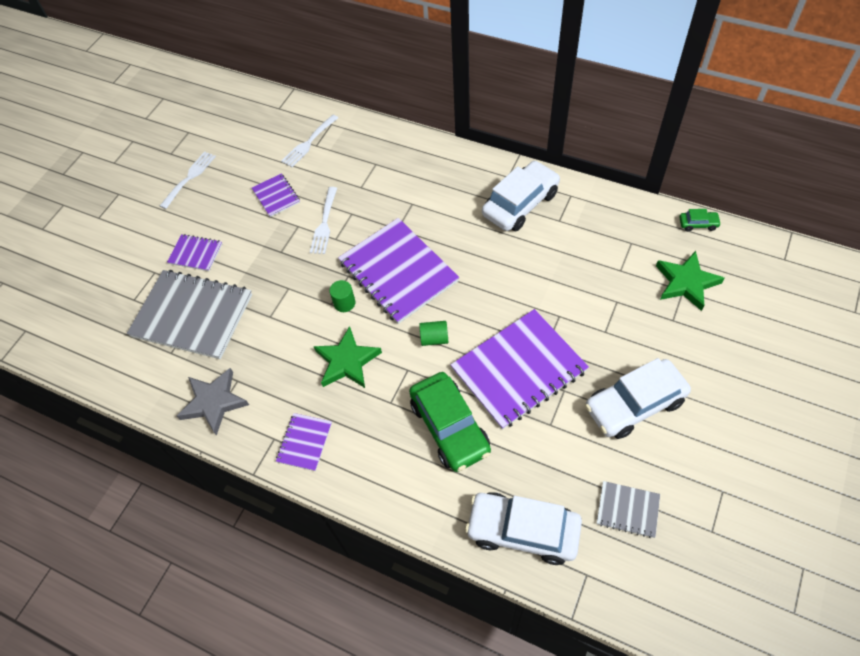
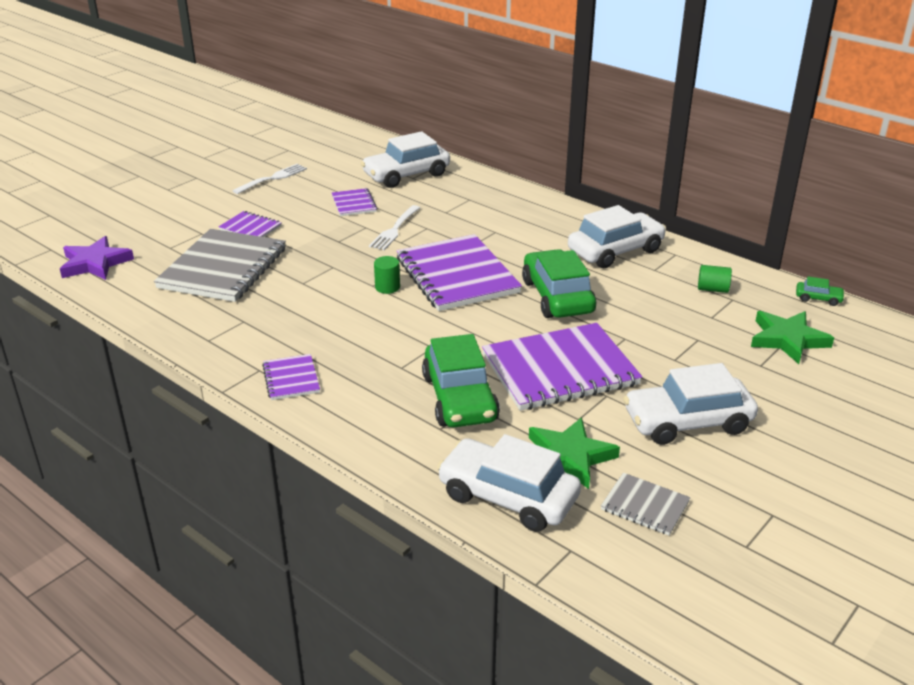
camera: 10 degrees right, 25 degrees down
(74, 339) = (95, 263): none -> purple star
(192, 315) = (223, 268): grey notebook -> grey notebook turned 75 degrees clockwise
(214, 402) = (210, 331): grey star -> none
(304, 442) = (291, 379): purple notebook -> purple notebook turned 45 degrees counterclockwise
(309, 143) = (406, 175): white fork -> white car
(347, 361) = (369, 328): green star -> green star (569, 457)
(434, 338) = (474, 329): green cylinder -> green cylinder (712, 289)
(490, 277) = (557, 297): none -> green car

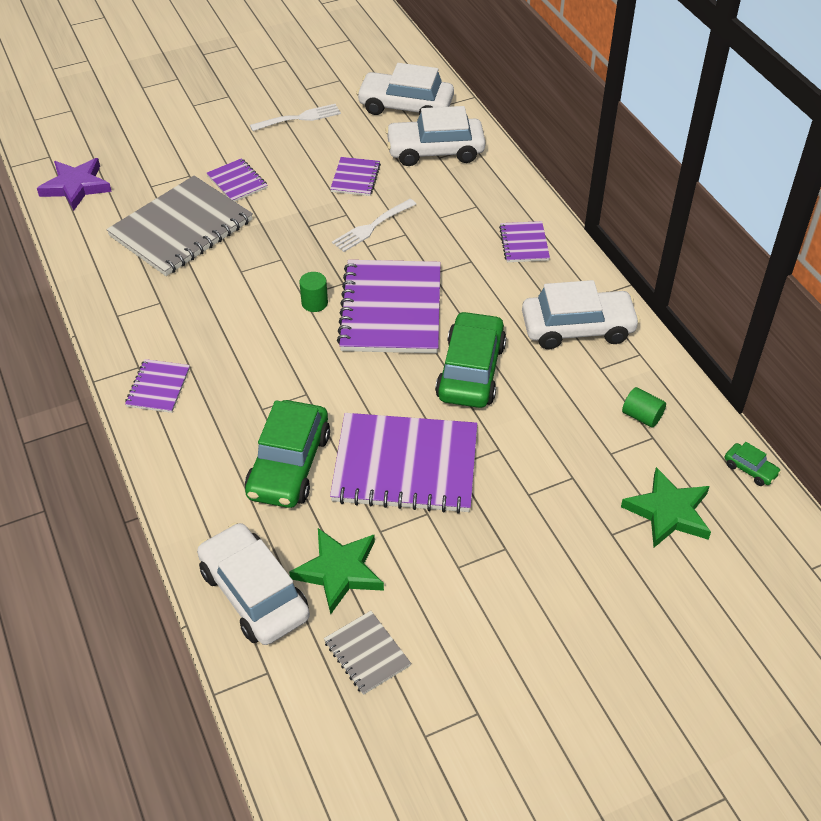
camera: 25 degrees right, 15 degrees up
(527, 212) = (524, 243): none -> purple notebook
(687, 422) = (481, 575): white car -> white car (405, 106)

